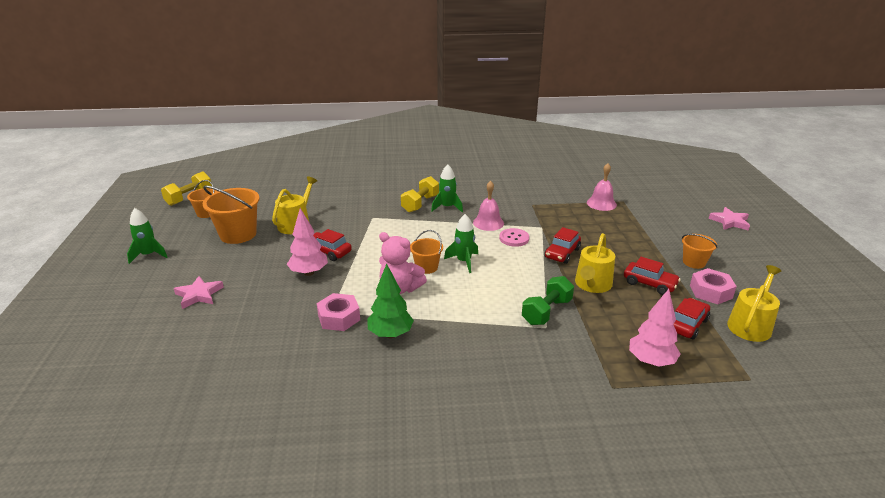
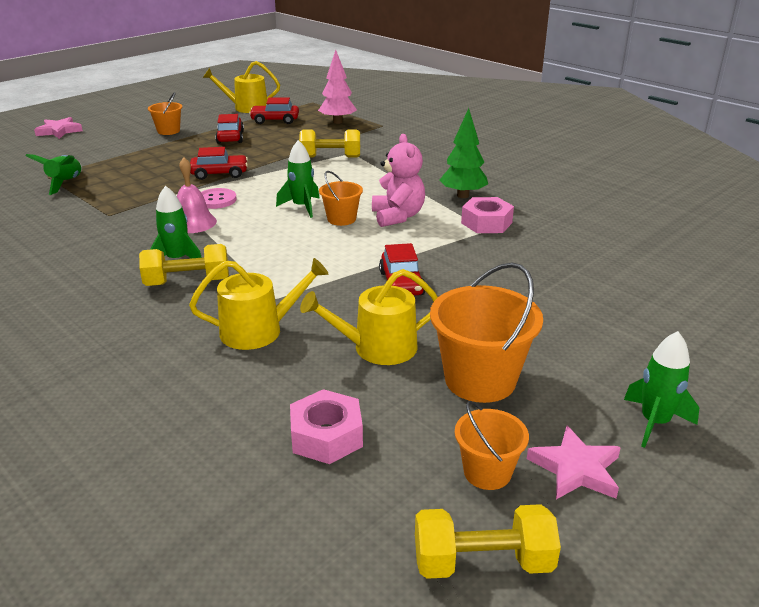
camera: 130 degrees left, 0 degrees up
(199, 295) = (610, 312): pink star -> pink star (576, 469)
(309, 273) = (457, 272): pink tree -> none
(546, 311) = (330, 157): green dumbbell -> yellow dumbbell
(592, 285) = (262, 153): yellow watering can -> yellow watering can (259, 330)
(601, 203) = (65, 183): pink bell -> green rocket
(710, 291) = (214, 121): pink nut -> pink nut (326, 436)

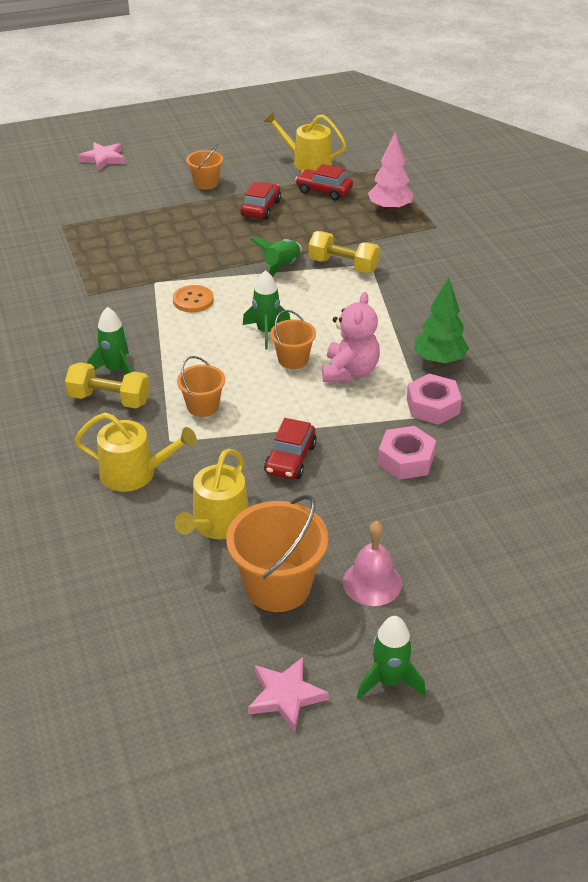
camera: 25 degrees right, 10 degrees up
(65, 183) = (73, 240): green rocket -> green rocket (281, 268)
(193, 223) = (155, 326): pink bell -> pink bell (372, 582)
(216, 200) = (193, 300): pink button -> orange button
(219, 174) = (218, 263): red car -> none
(326, 436) = (120, 595): pink nut -> pink nut (406, 460)
(377, 348) = (217, 524): yellow watering can -> yellow watering can turned 75 degrees counterclockwise
(482, 562) = (156, 739): yellow dumbbell -> none
(487, 472) = (215, 672): orange bucket -> orange bucket (203, 406)

